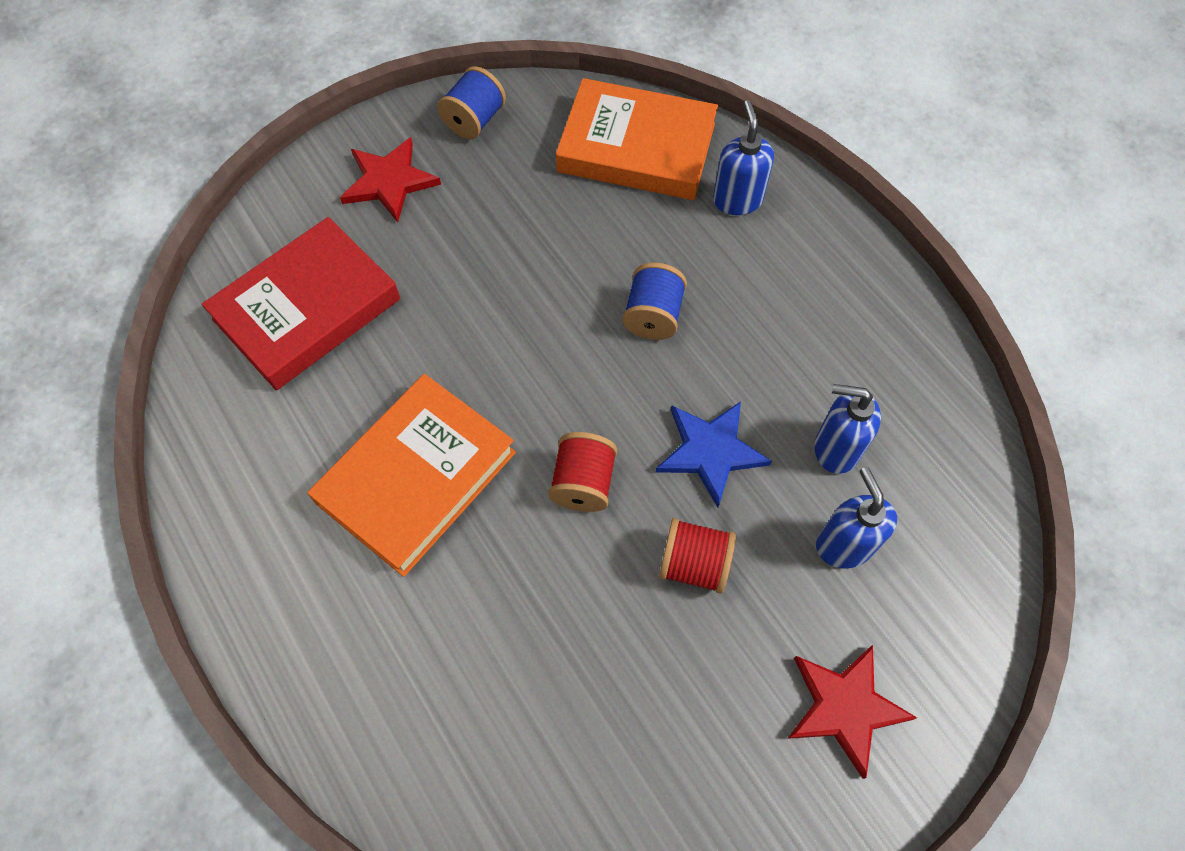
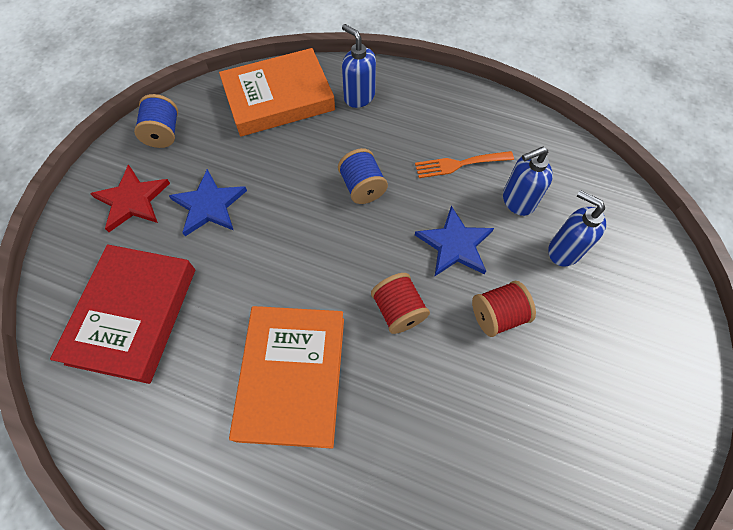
camera: 35 degrees left, 0 degrees up
(464, 235) = (209, 205): none -> blue star
(798, 358) = (459, 164): none -> orange fork
(845, 707) = (636, 339): red star -> none

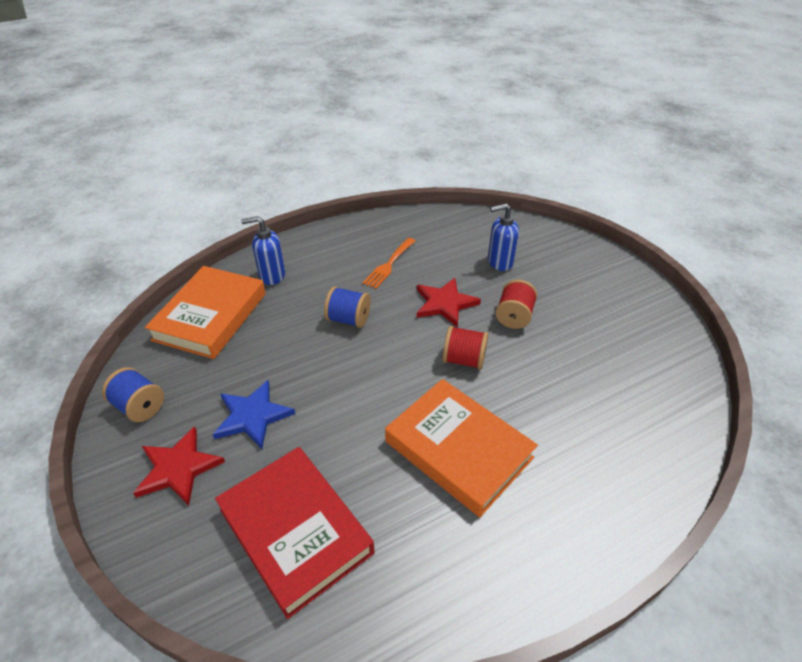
camera: 50 degrees left, 20 degrees down
(455, 244) = (445, 303): blue star -> red star
(517, 201) = (445, 258): blue soap dispenser -> none

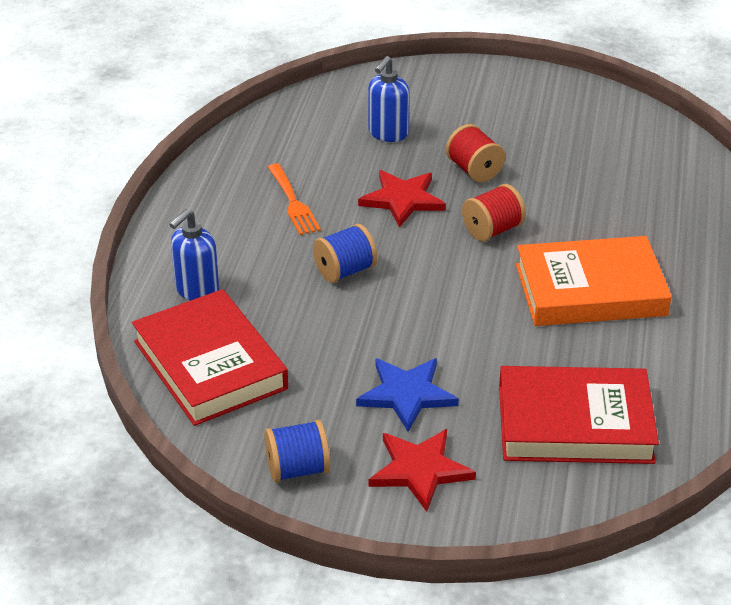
camera: 50 degrees left, 5 degrees down
(211, 316) = (210, 365): orange book -> red book

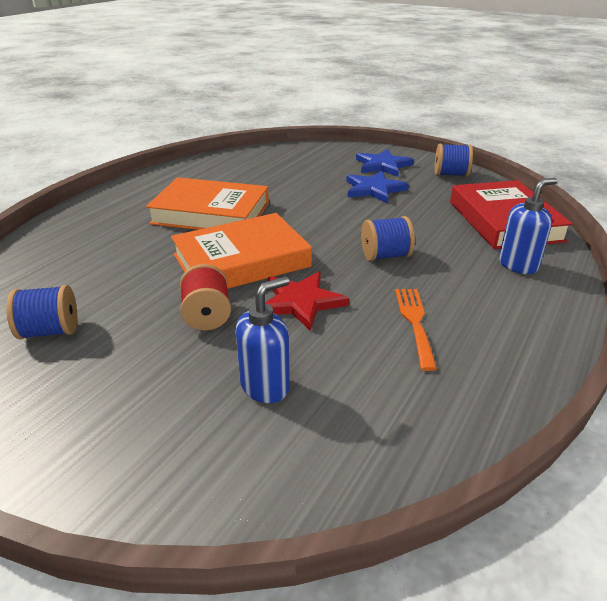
camera: 160 degrees left, 5 degrees down
(420, 470) = (382, 165): red star -> blue star
(492, 230) = (241, 261): red spool -> orange book
(575, 423) = (287, 167): red book -> none
(585, 133) = (50, 331): none -> blue spool

